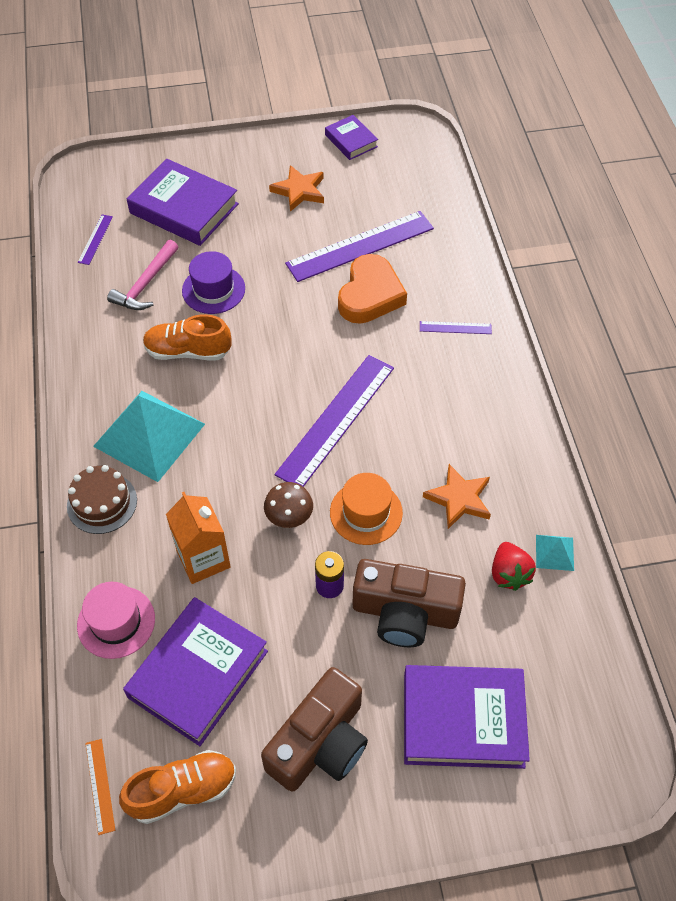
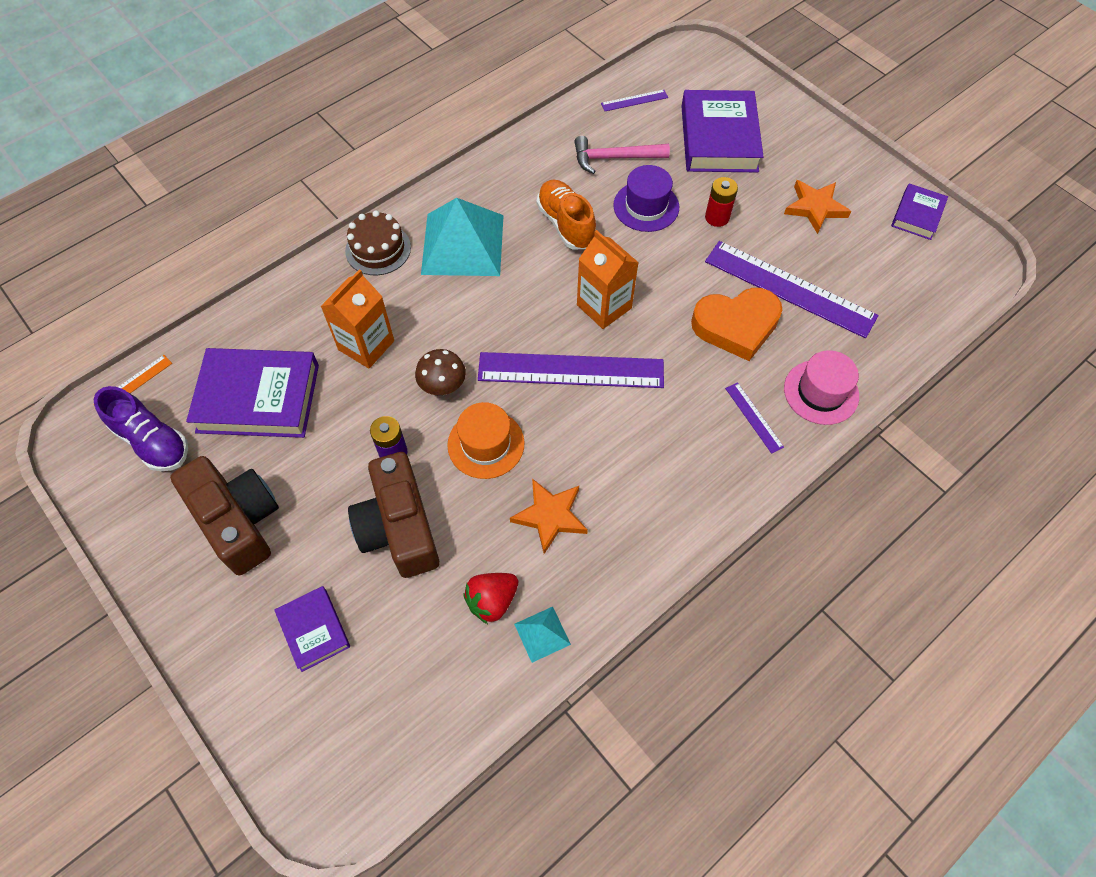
camera: 60 degrees right, 5 degrees up
(116, 622) = (276, 317): pink hat -> pink hat (821, 392)
(183, 791) = (152, 441): orange shoe -> purple shoe
(261, 252) = (717, 217): none -> red battery
(291, 367) = (604, 306): none -> orange carton
(320, 743) = (238, 521): brown camera -> brown camera turned 135 degrees counterclockwise
(463, 720) = (314, 630): purple book -> purple book, size x0.54

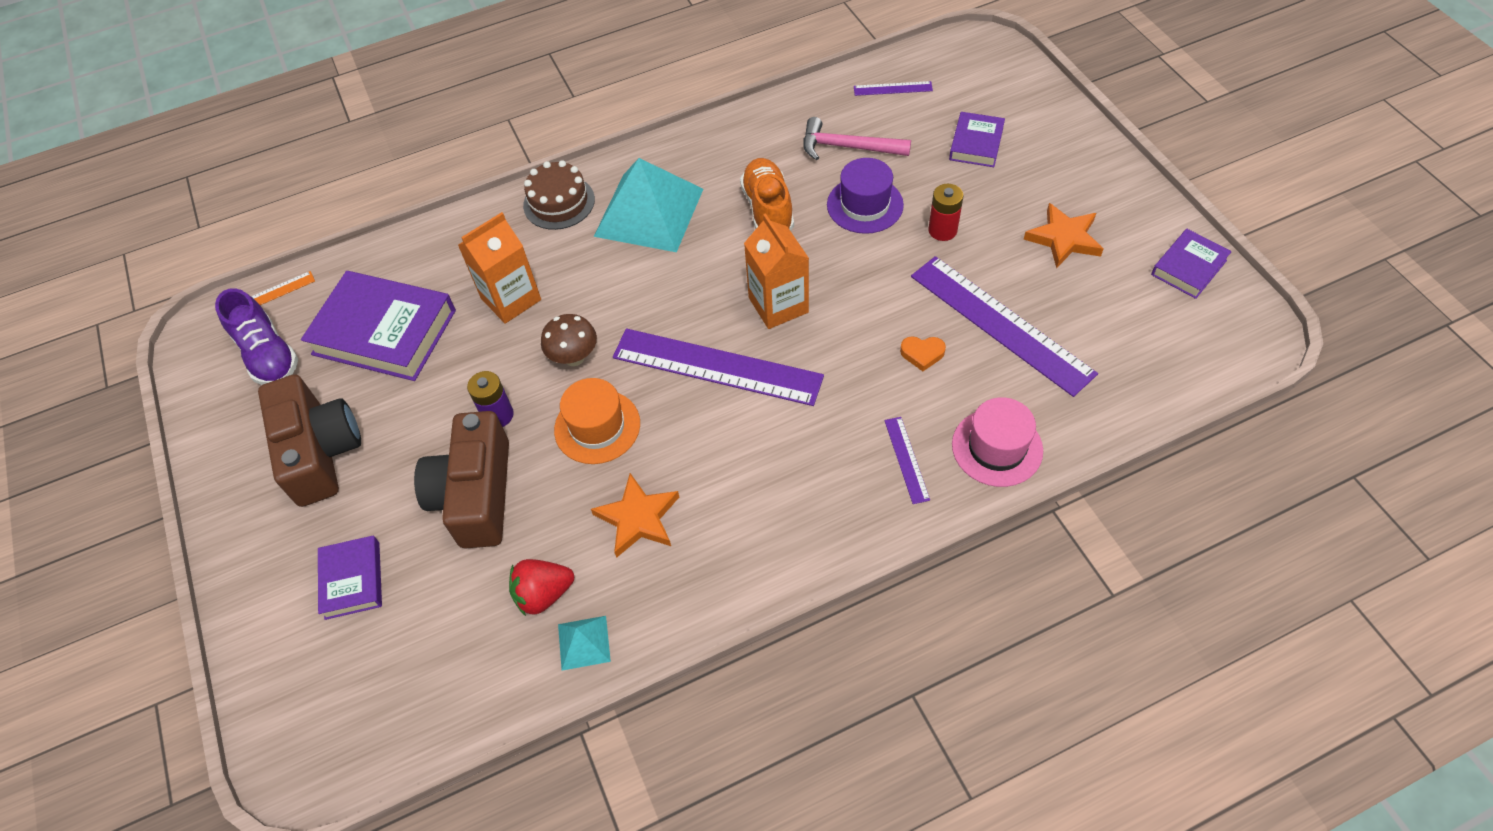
camera: 20 degrees right, 5 degrees down
(719, 138) = (976, 144): purple book -> purple book, size x0.54
(736, 326) = (922, 354): orange heart -> orange heart, size x0.42

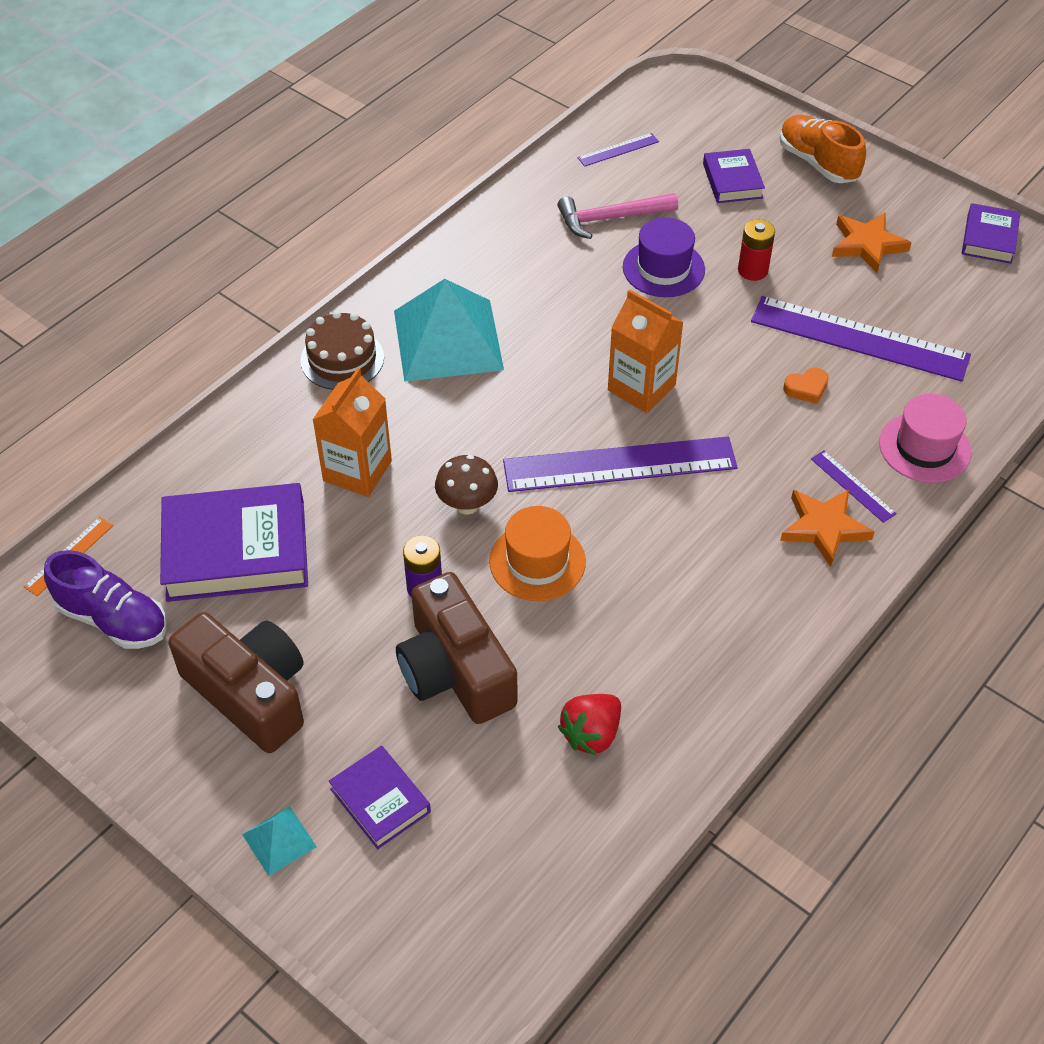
camera: 30 degrees left, 5 degrees down
(583, 642) = (661, 760): turquoise pyramid -> turquoise pyramid (279, 840)
(638, 518) = (637, 630): orange star -> orange star (824, 528)
(768, 209) = (570, 301): orange shoe -> orange shoe (817, 163)

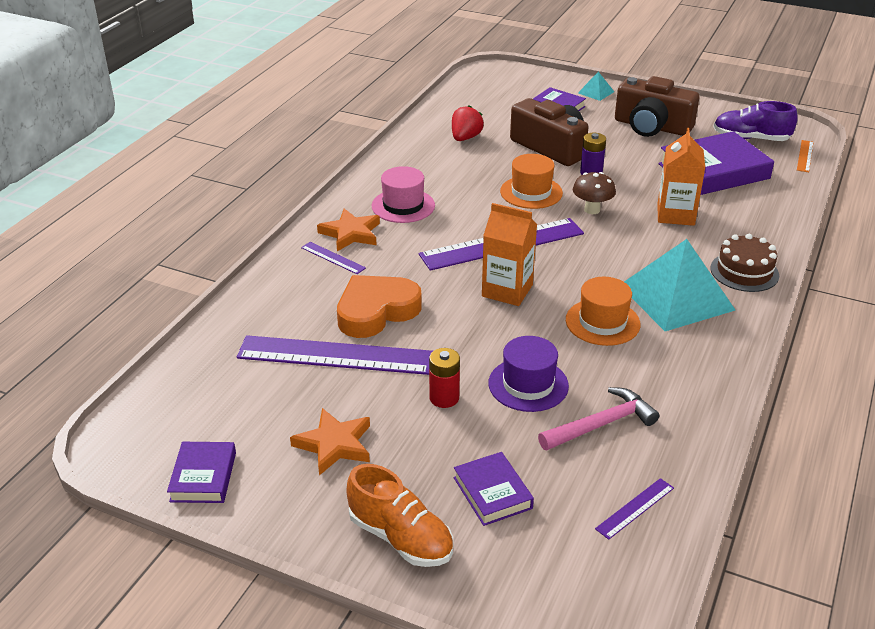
camera: 165 degrees right, 15 degrees down
(551, 324) = (602, 322): none -> orange hat
(806, 388) = (376, 311): orange heart -> orange heart, size x2.36
(924, 447) = (279, 288): pink hat -> pink hat (403, 206)

